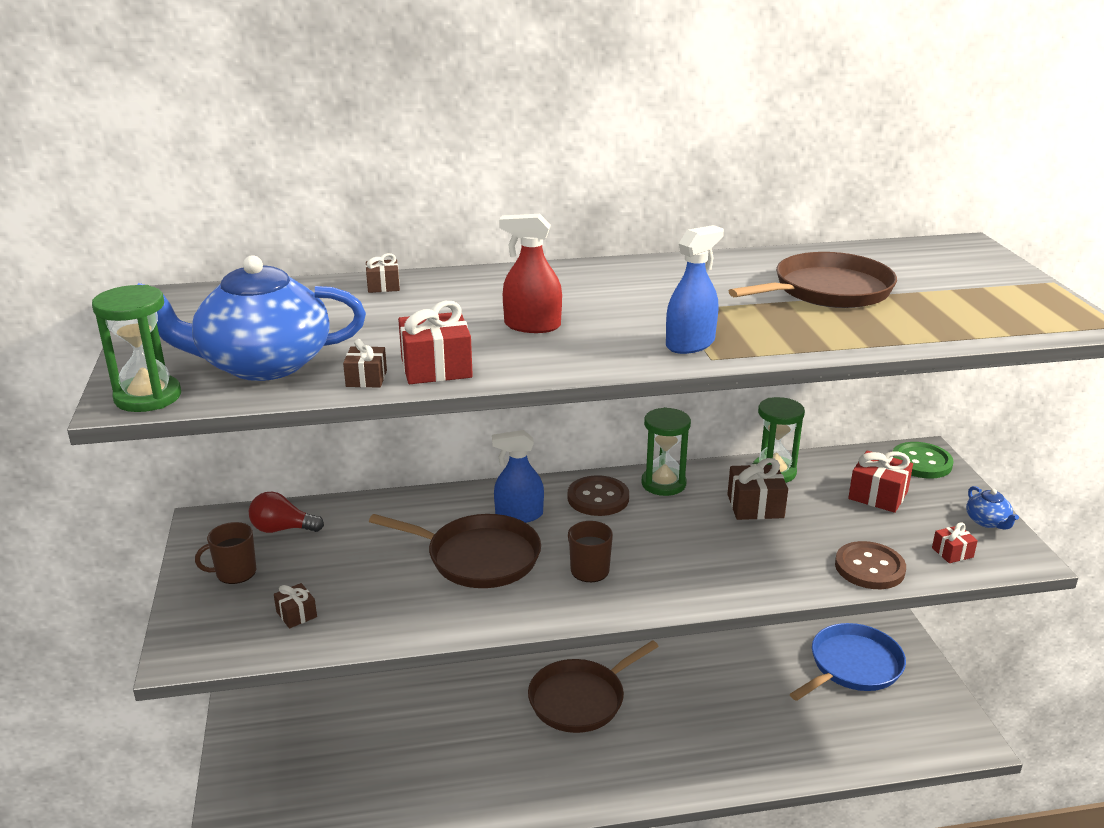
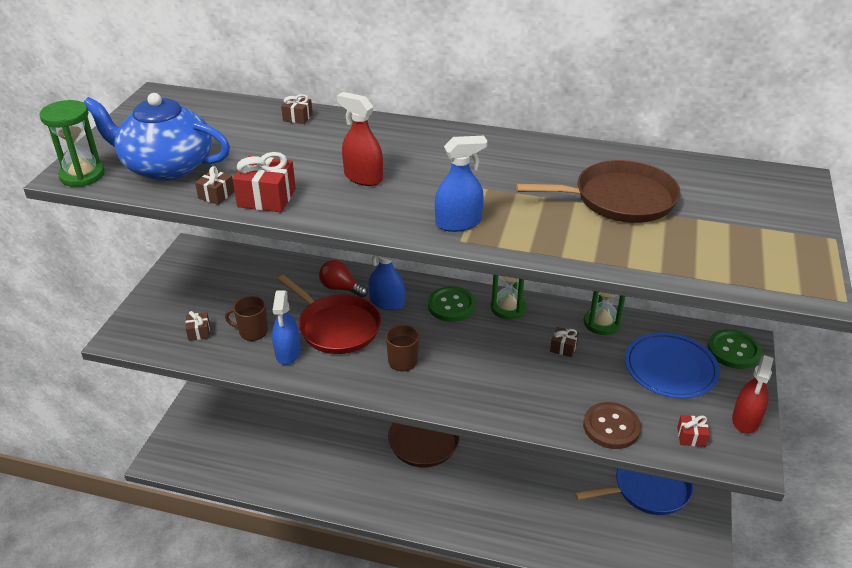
camera: 25 degrees right, 10 degrees up
(235, 573) = (184, 290): brown mug -> brown mug (252, 331)
(282, 529) = (231, 267): red light bulb -> red light bulb (341, 288)
(439, 603) = (288, 353): none -> blue spray bottle
(478, 557) = (336, 327): brown pan -> red pan
(598, 498) = (451, 306): brown button -> green button
(755, 506) = (563, 348): brown gift -> brown gift, size x0.57
(878, 495) = (670, 368): red gift -> blue plate
(987, 521) = (746, 420): blue teapot -> red spray bottle

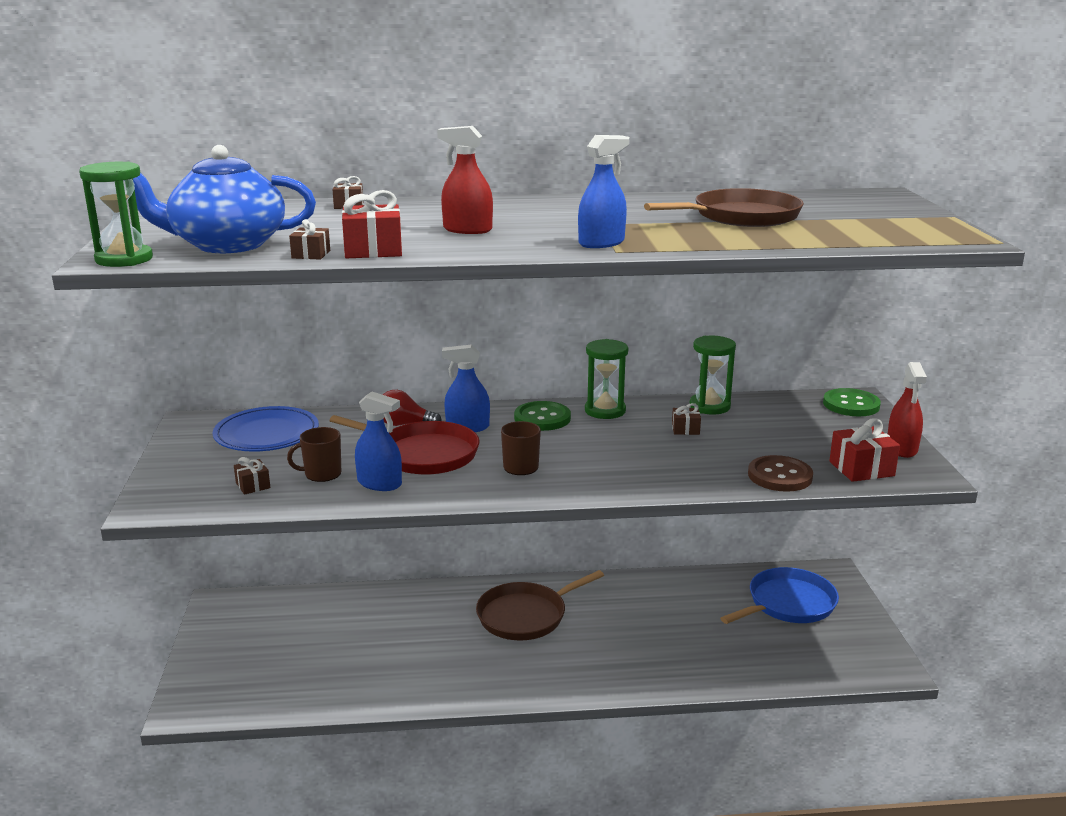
camera: 20 degrees left, 15 degrees down
(288, 353) = (379, 483): blue spray bottle -> blue spray bottle turned 45 degrees counterclockwise
(670, 368) = (803, 426): blue plate -> blue plate (266, 434)
(691, 437) = (861, 469): red gift -> red gift, size x1.74

